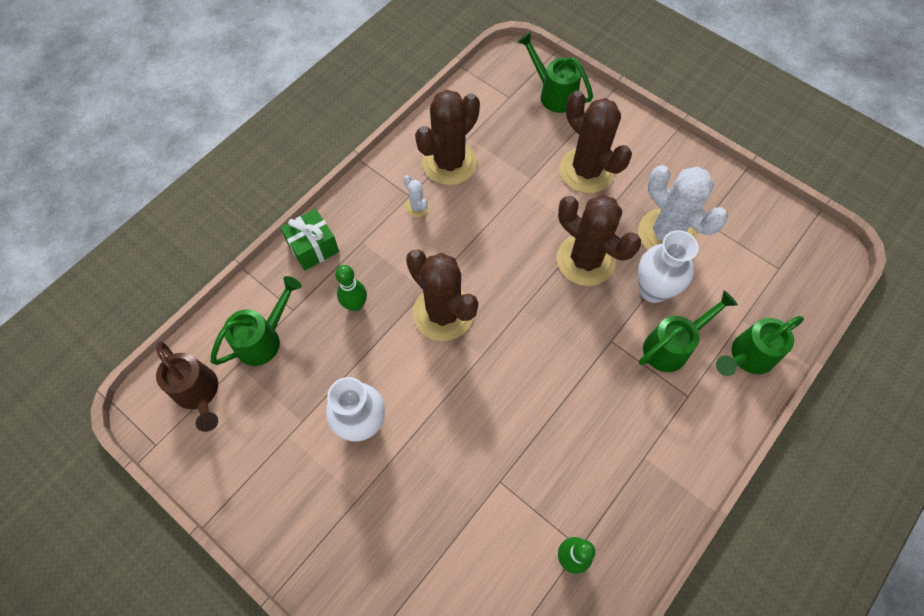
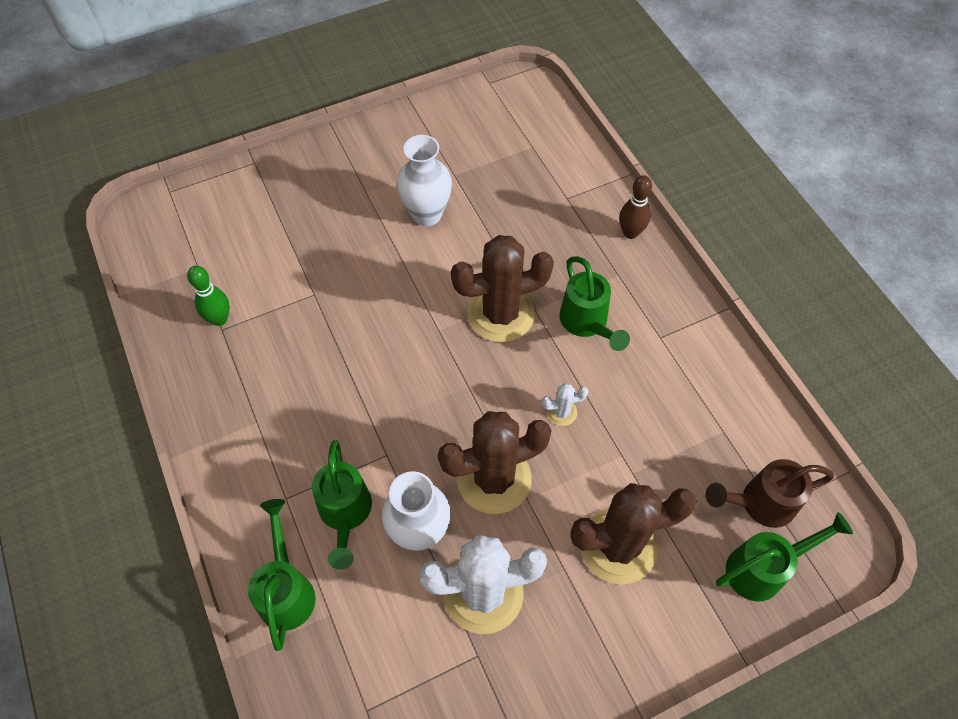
camera: 115 degrees right, 5 degrees down
(199, 394) = (518, 117): brown watering can -> brown watering can (759, 503)
(264, 338) = (547, 170): green watering can -> green watering can (587, 324)
(313, 247) = (630, 233): green gift -> brown bowling pin
(355, 305) = (547, 246): green bowling pin -> none
(417, 207) = (641, 339): white cactus -> white cactus (561, 412)
(449, 163) = (691, 394): brown cactus -> none

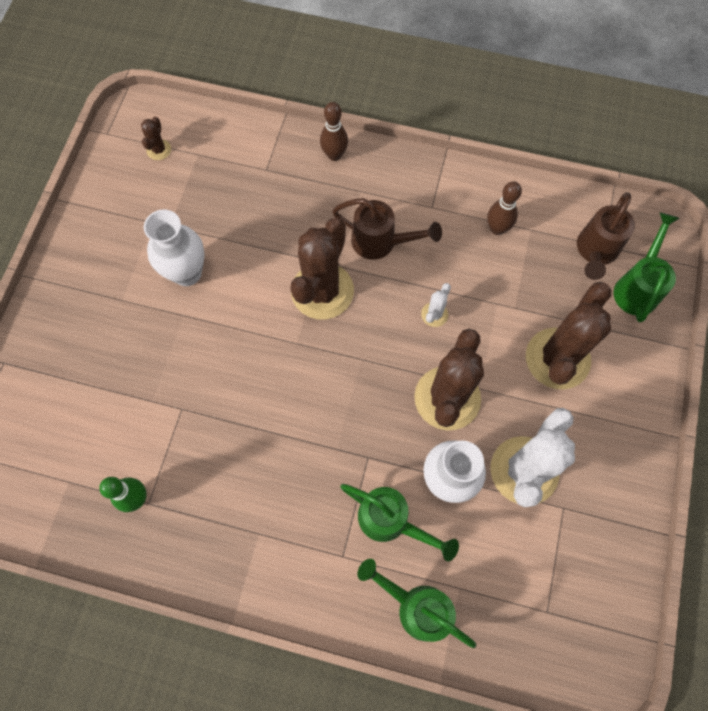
camera: 50 degrees left, 10 degrees up
(509, 121) = (159, 150): none -> brown cactus
(587, 324) = (381, 242): green watering can -> brown watering can
(694, 403) = (497, 228): none -> brown bowling pin

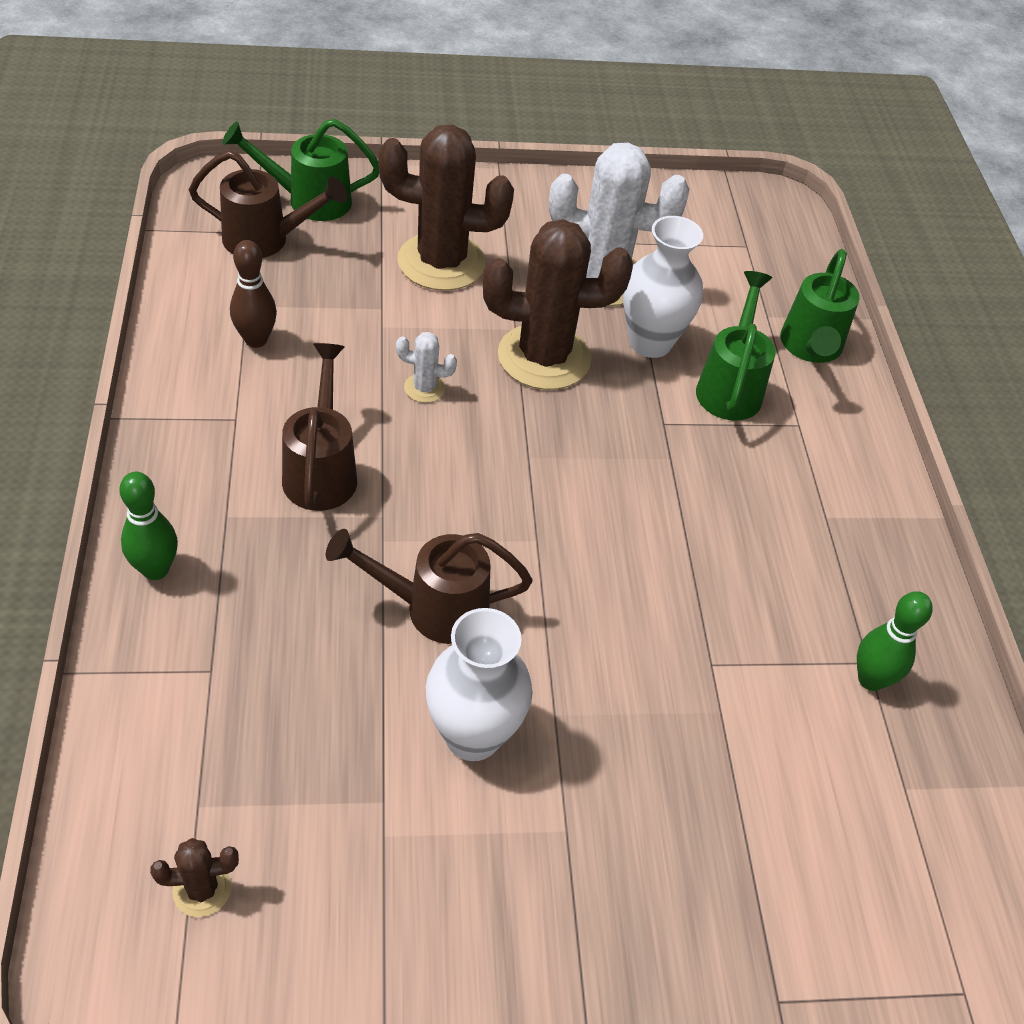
camera: 115 degrees left, 20 degrees down
(268, 275) = (432, 608): none -> brown watering can
(322, 291) = (435, 527): brown cactus -> none
(334, 155) = (155, 569): brown bowling pin -> green bowling pin

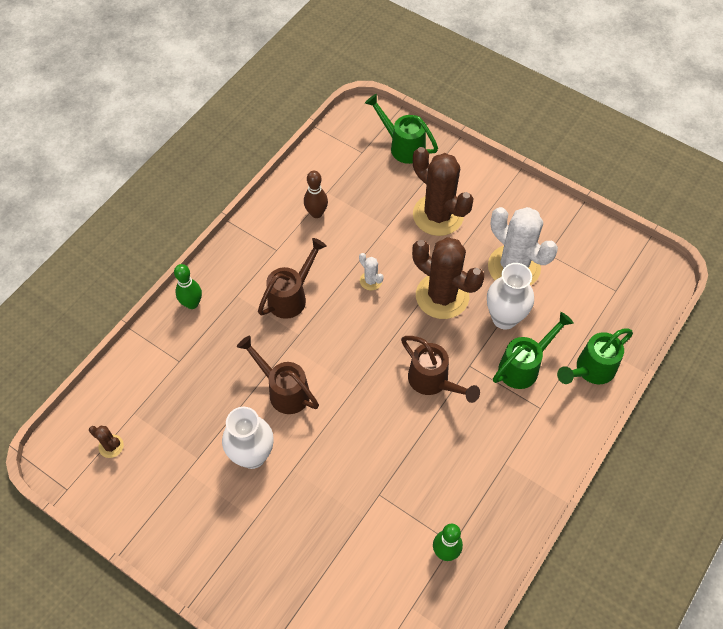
camera: 45 degrees right, 10 degrees up
(266, 240) = (364, 160): brown watering can -> brown watering can (433, 382)

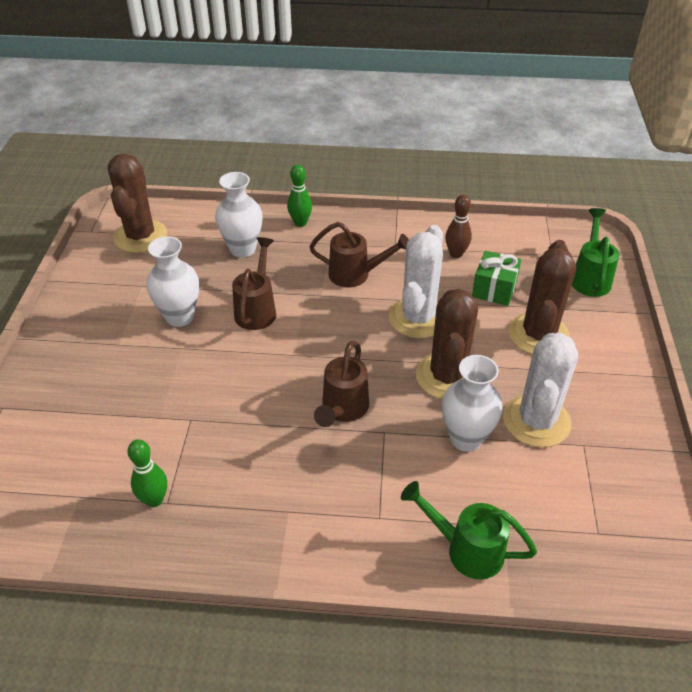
camera: 60 degrees right, 15 degrees down
(111, 446) = (140, 236): brown cactus -> brown cactus, size x2.34
(195, 366) = (243, 249): none -> white vase
(370, 281) = (418, 318): white cactus -> white cactus, size x2.34
(373, 213) = (494, 289): none -> green gift
(524, 366) = (421, 480): green watering can -> none

